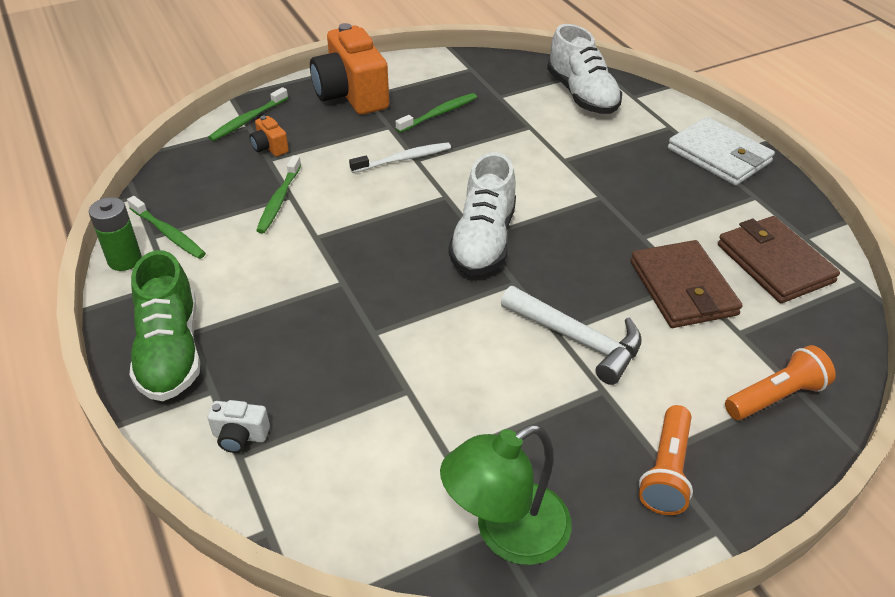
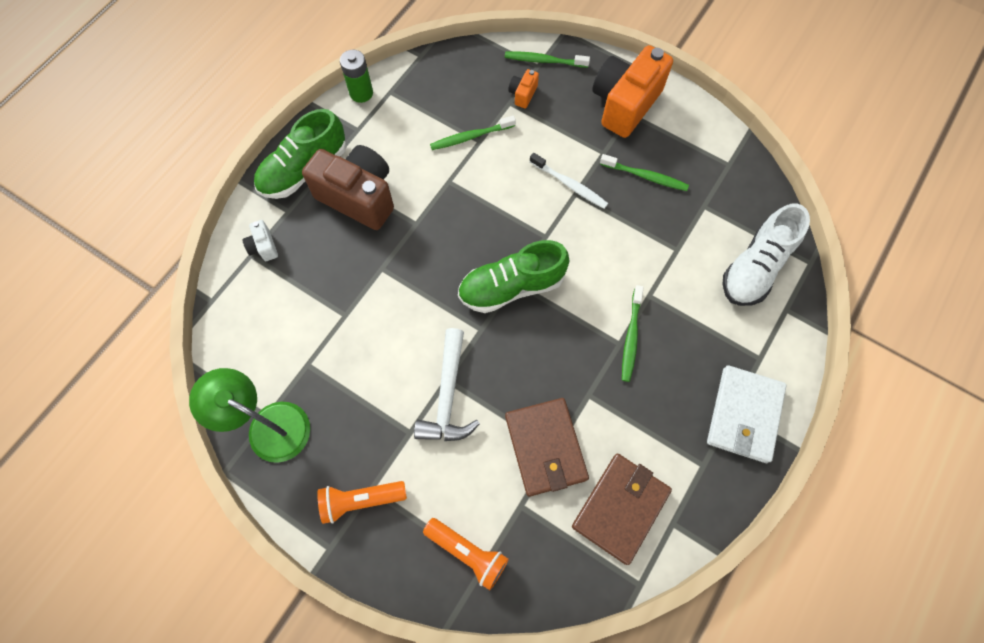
camera: 60 degrees right, 25 degrees up
(168, 233) = (398, 98): green toothbrush -> green toothbrush (631, 337)
(261, 316) = (358, 197): none -> brown camera
(483, 241) = (511, 287): white shoe -> green shoe
(683, 288) = (545, 447): brown wallet -> brown wallet turned 60 degrees counterclockwise

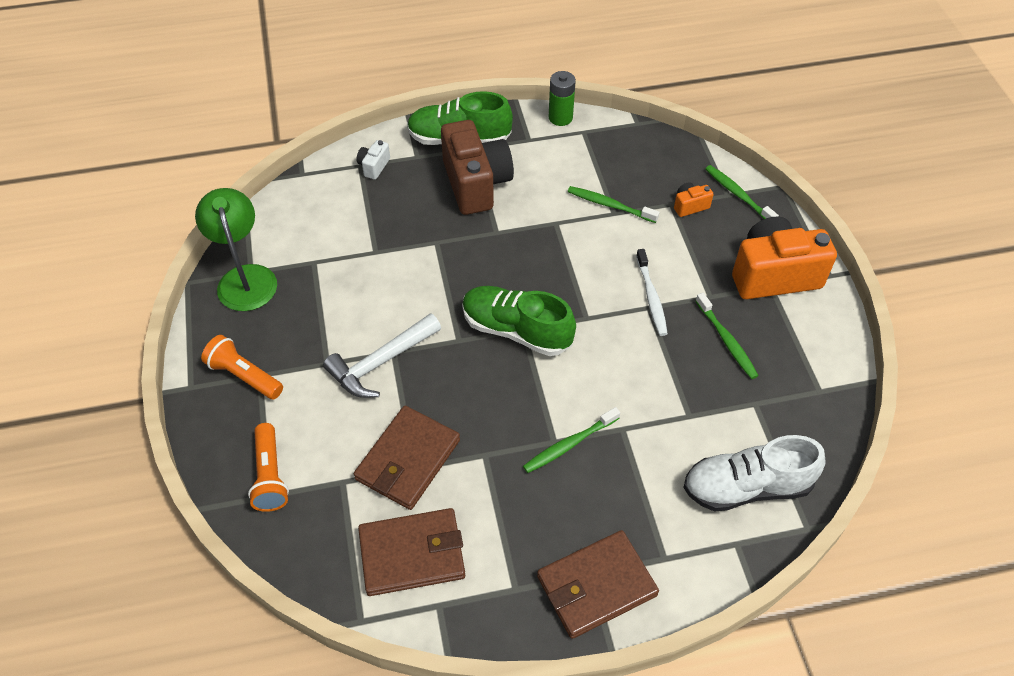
camera: 45 degrees right, 15 degrees down
(744, 415) = (596, 586): white wallet -> brown wallet

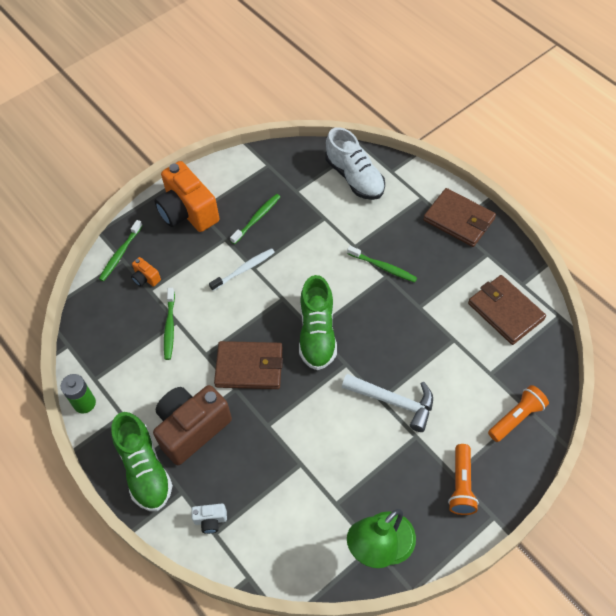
camera: 115 degrees left, 5 degrees up
(408, 460) = (451, 345): brown wallet -> brown wallet (249, 367)

